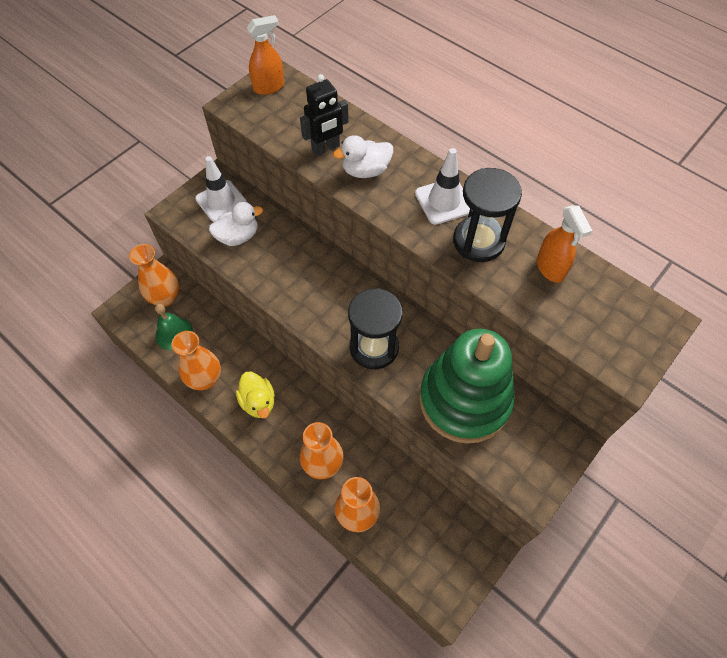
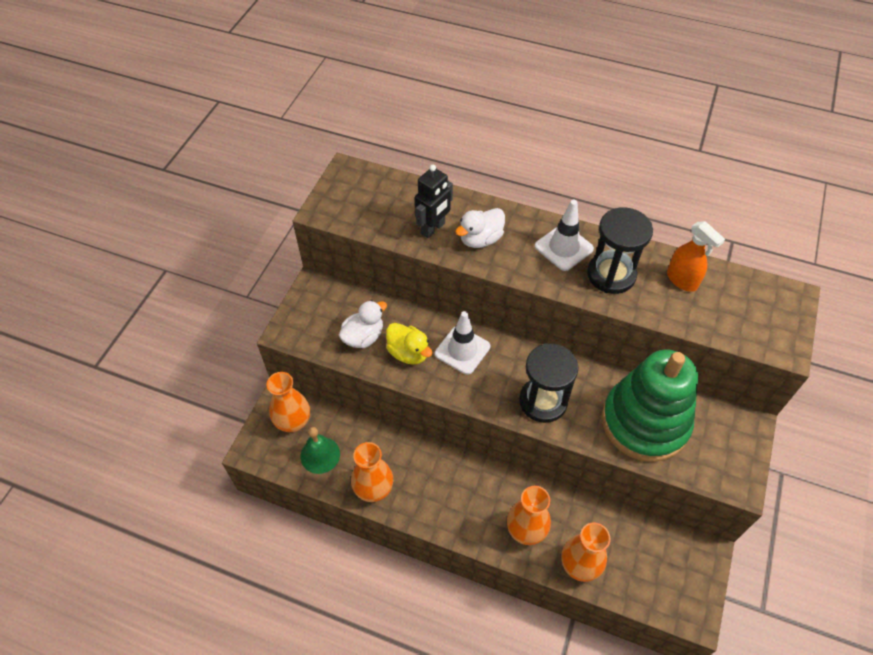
camera: 20 degrees left, 5 degrees down
(221, 201) = (329, 307): white traffic cone -> white traffic cone (462, 350)
(258, 402) = (437, 493): yellow duck -> yellow duck (408, 353)
(269, 87) = (349, 184): orange spray bottle -> none

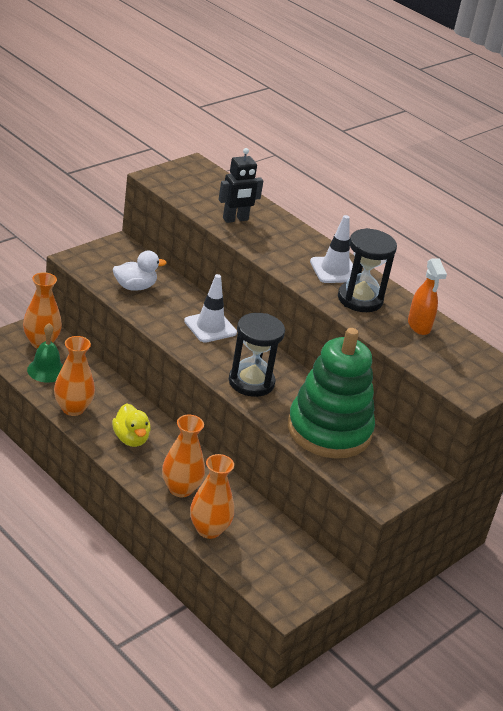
camera: 20 degrees right, 20 degrees down
(408, 353) = (164, 310): yellow duck -> yellow duck (131, 439)
(480, 239) = (269, 239): white duck -> none

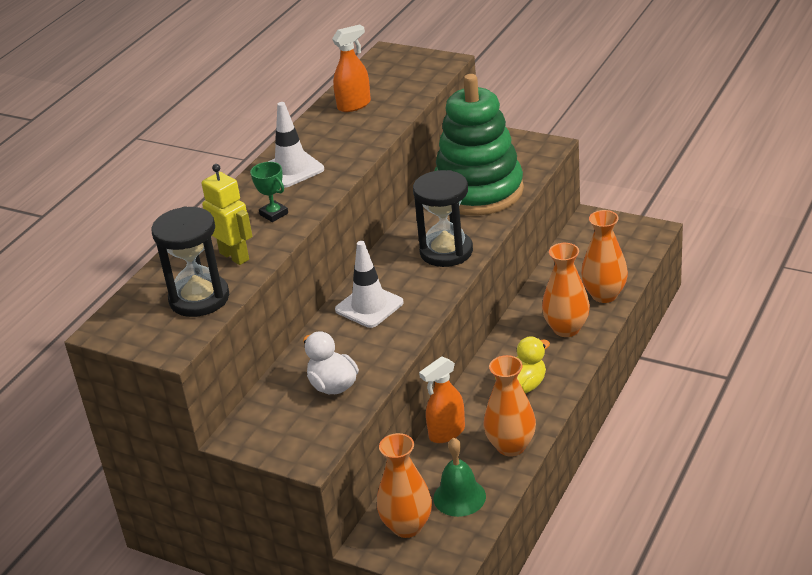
camera: 100 degrees left, 0 degrees up
(112, 388) = (446, 433): none -> orange spray bottle
(235, 219) = (234, 256): black robot -> yellow robot
(276, 246) = (274, 214): none -> green trophy
(360, 299) = (337, 143): black hourglass -> black hourglass (199, 298)

